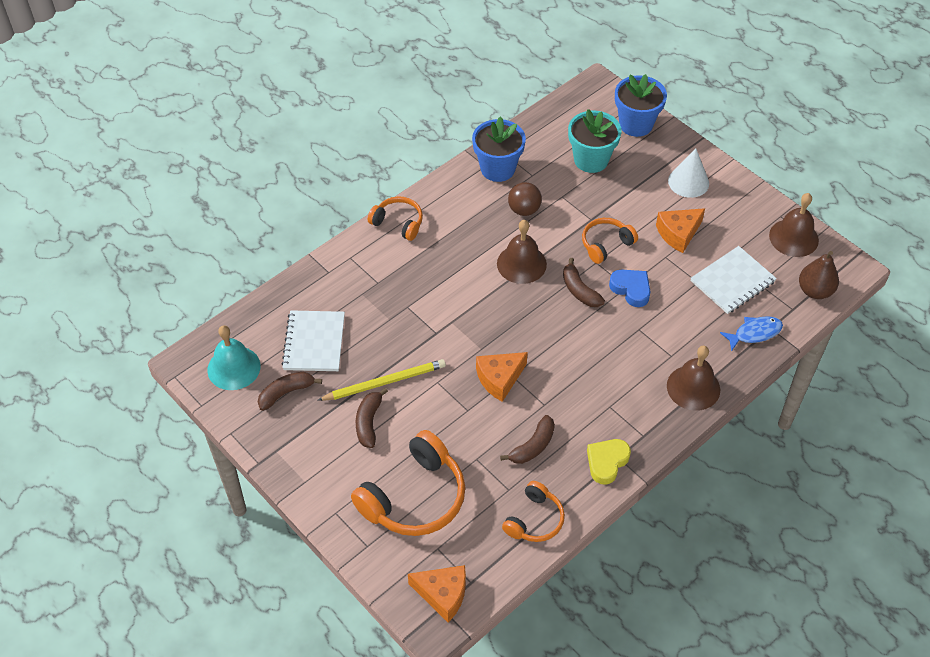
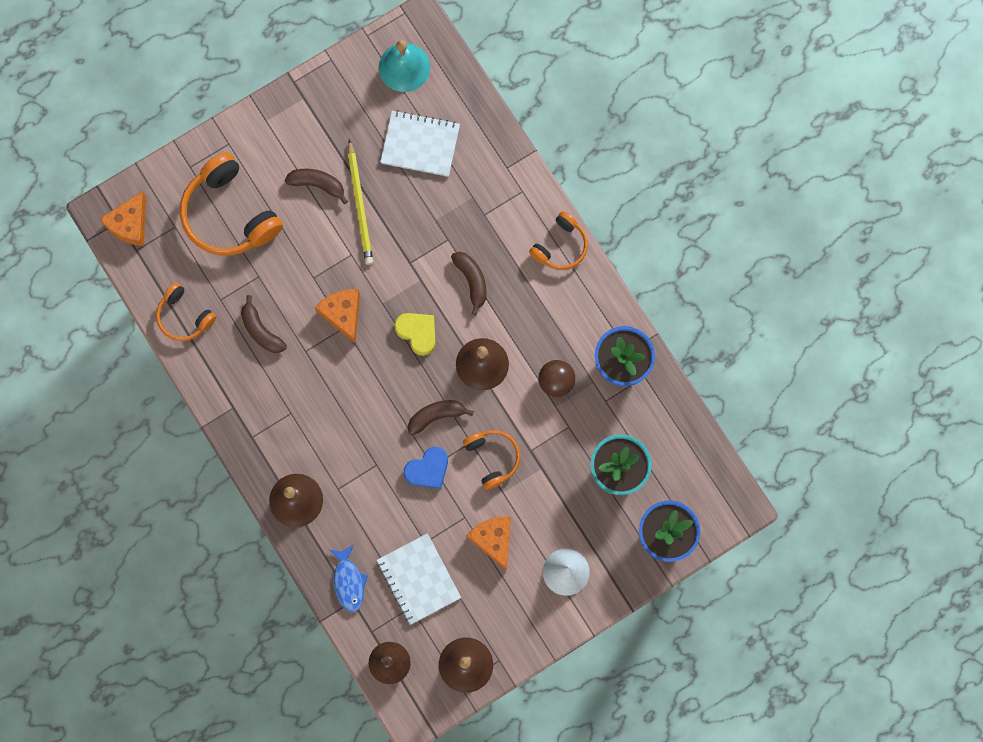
camera: 100 degrees right, 25 degrees up
(286, 393) = (365, 112): brown banana -> brown banana (471, 281)
(607, 462) = (230, 395): yellow heart -> yellow heart (417, 333)

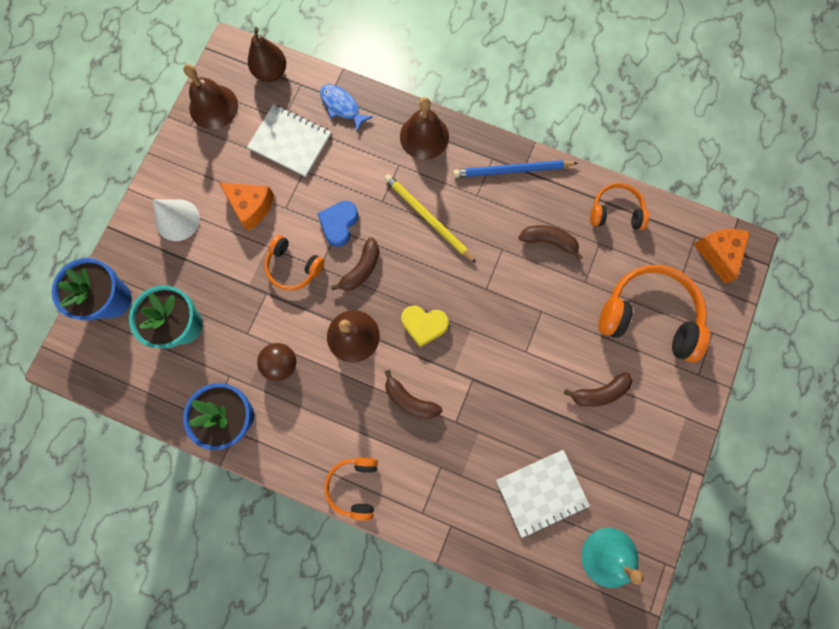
camera: 145 degrees right, 0 degrees up
(243, 414) = (512, 170): none -> blue pencil
(342, 314) = (495, 298): orange cheese -> none
(360, 205) = (551, 399): yellow pencil -> yellow pencil (427, 218)

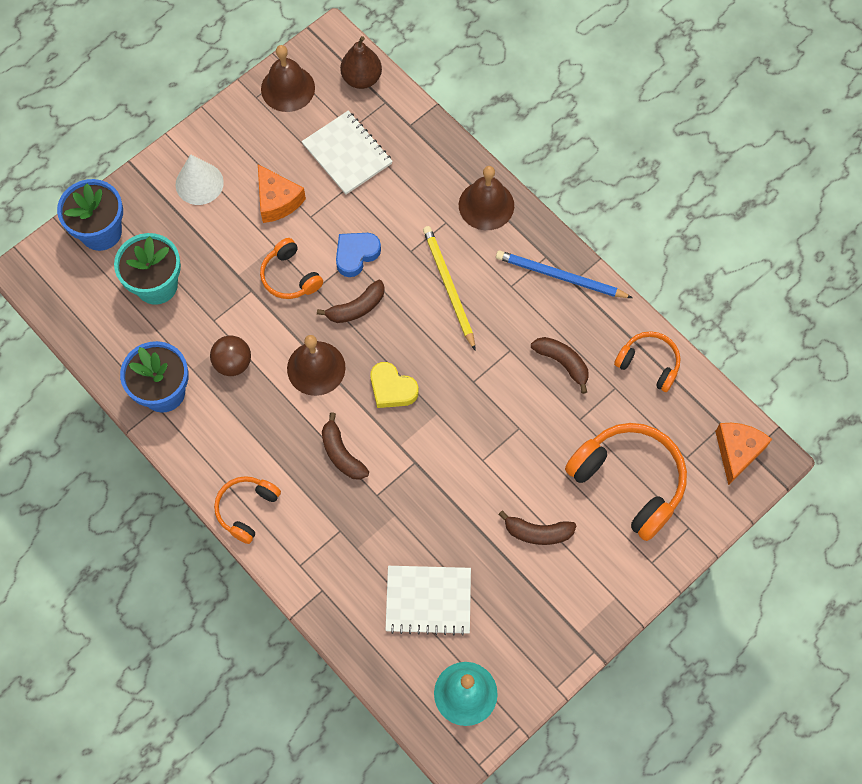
camera: 25 degrees right, 10 degrees down
(342, 106) = (416, 141): blue fish -> none

